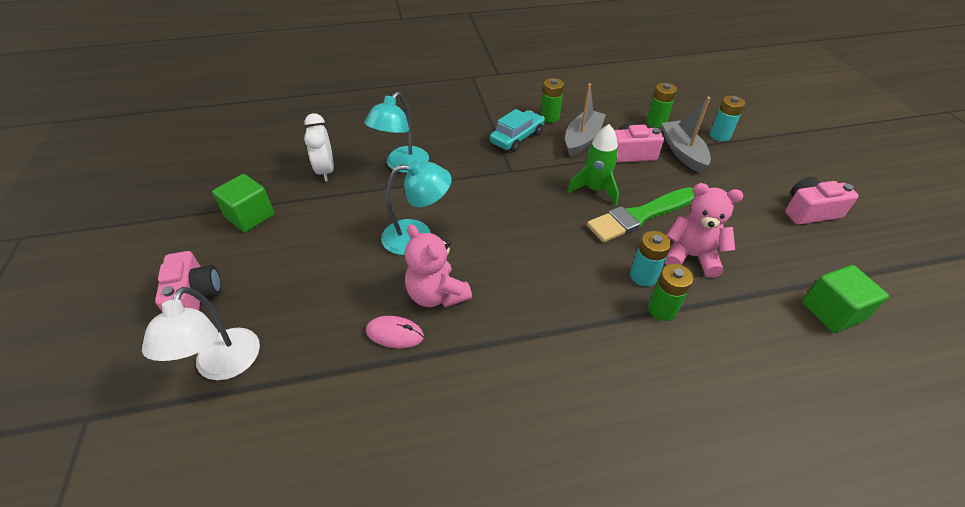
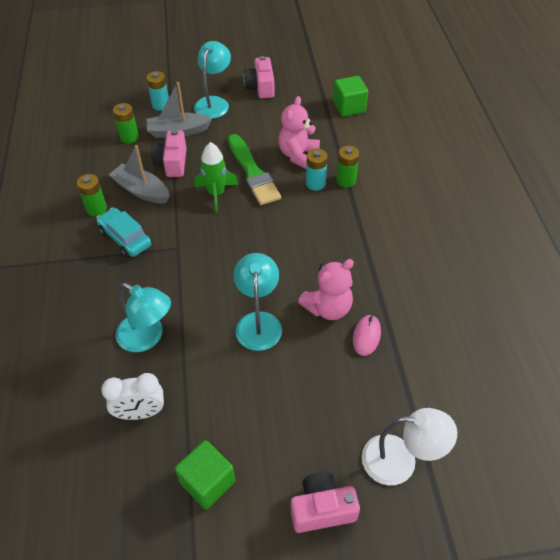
camera: 85 degrees left, 5 degrees up
(749, 174) = (214, 103): none -> turquoise lamp

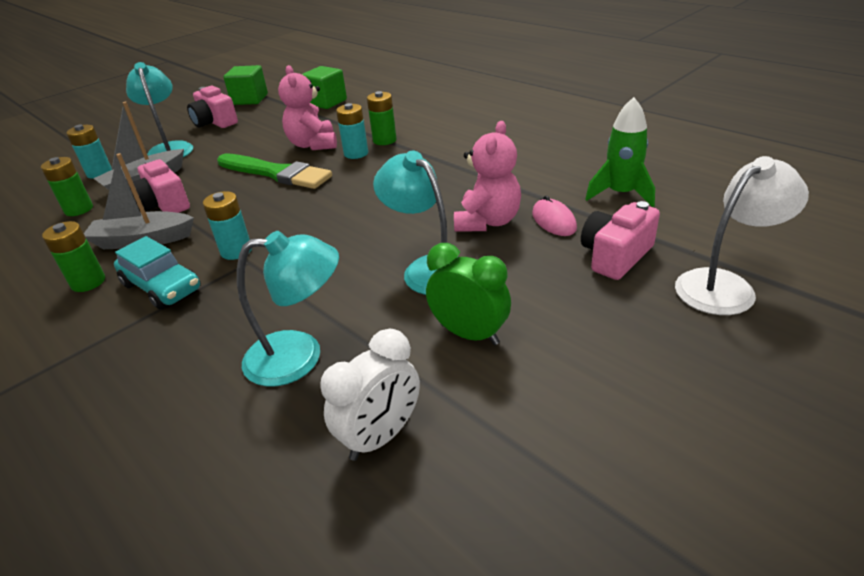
camera: 35 degrees left, 15 degrees down
(125, 238) = (162, 287): turquoise car -> turquoise car turned 150 degrees counterclockwise
(178, 234) = (236, 251): none -> turquoise battery
(207, 482) = (565, 445): green cube -> green cube (250, 99)
(216, 194) = (250, 203): green rocket -> green rocket (620, 194)
(233, 385) = (469, 334): none -> green clock
(322, 509) = (723, 375): pink camera -> pink camera (615, 256)

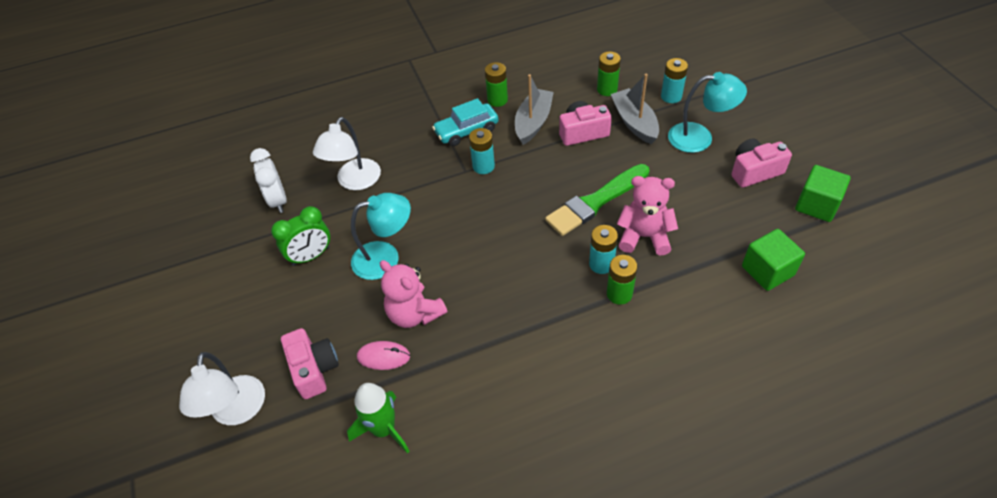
camera: 115 degrees right, 15 degrees up
(299, 356) = (354, 181): turquoise lamp -> white lamp

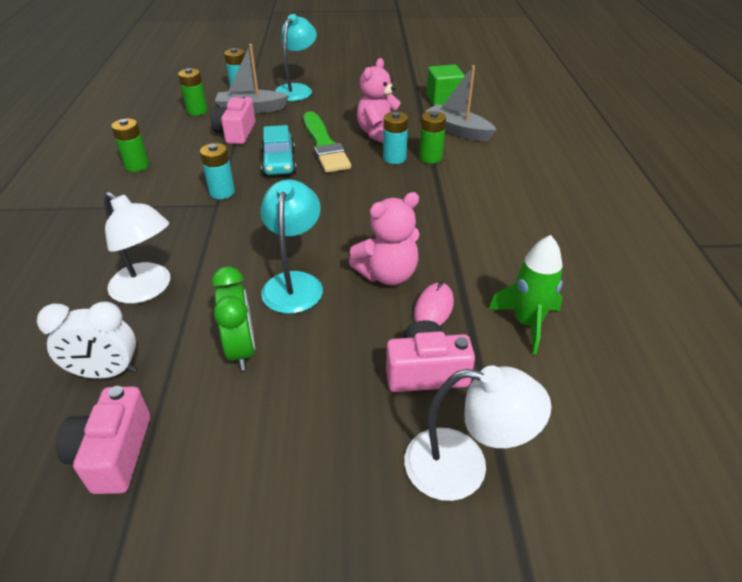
camera: 75 degrees left, 10 degrees down
(466, 131) = (159, 192): turquoise car -> turquoise car (279, 162)
(533, 122) = (194, 153): grey boat -> grey boat (458, 131)
(754, 171) = (350, 81): pink camera -> pink camera (113, 453)
(816, 205) = (398, 71): green cube -> none

